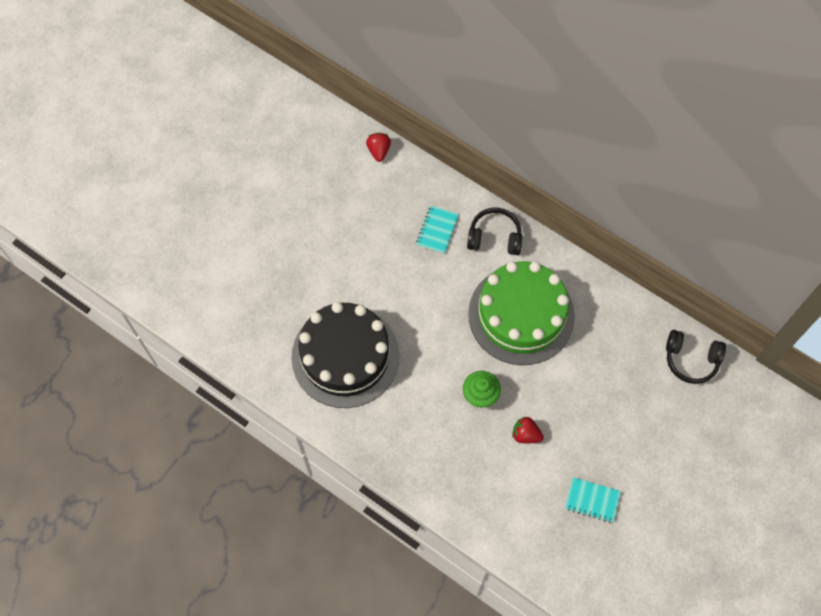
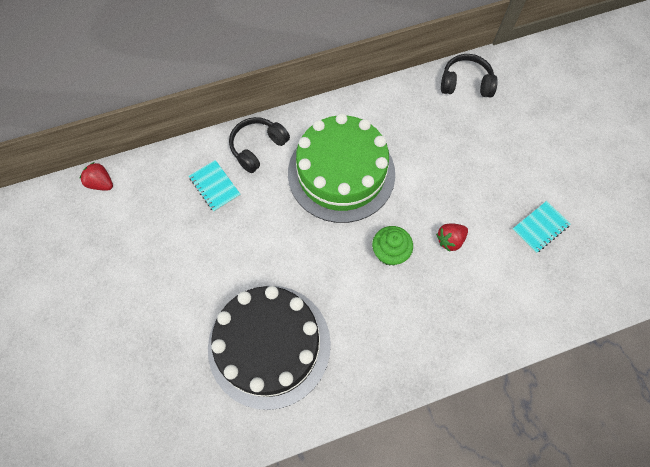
camera: 55 degrees left, 0 degrees up
(691, 360) = (465, 83): black headphones -> black headphones turned 135 degrees counterclockwise

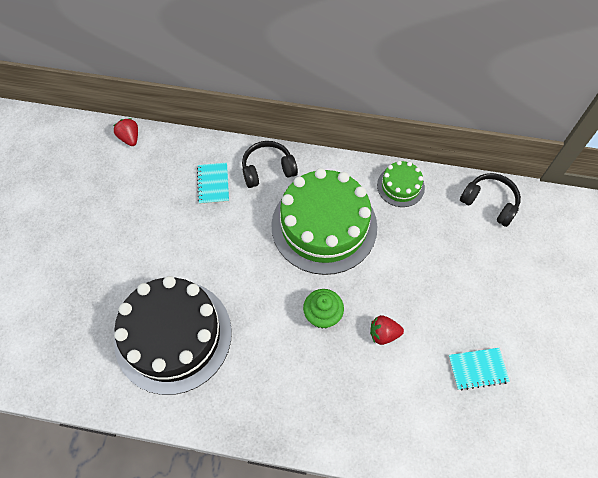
camera: 30 degrees right, 5 degrees down
(385, 105) = (400, 186): none -> green cake

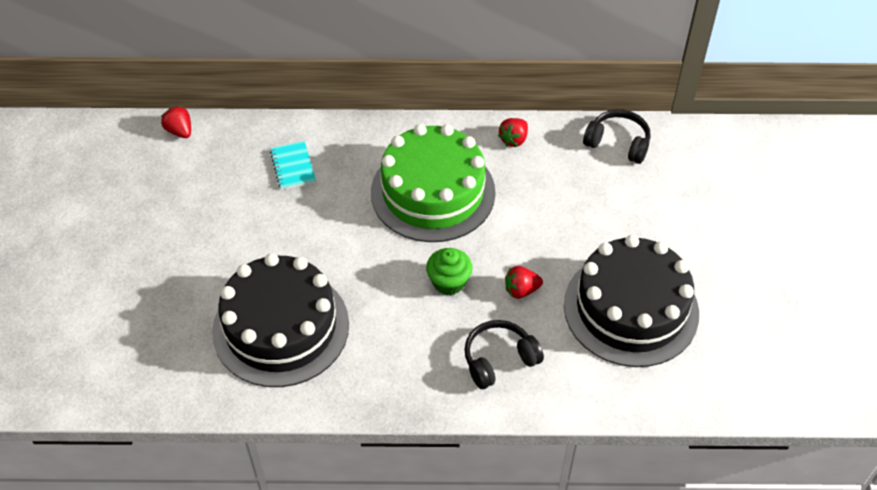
camera: 10 degrees left, 10 degrees down
(268, 169) = (355, 143): black headphones -> black headphones (499, 359)
(400, 186) = (514, 140): green cake -> red strawberry
(477, 369) = (631, 309): turquoise notebook -> black cake

